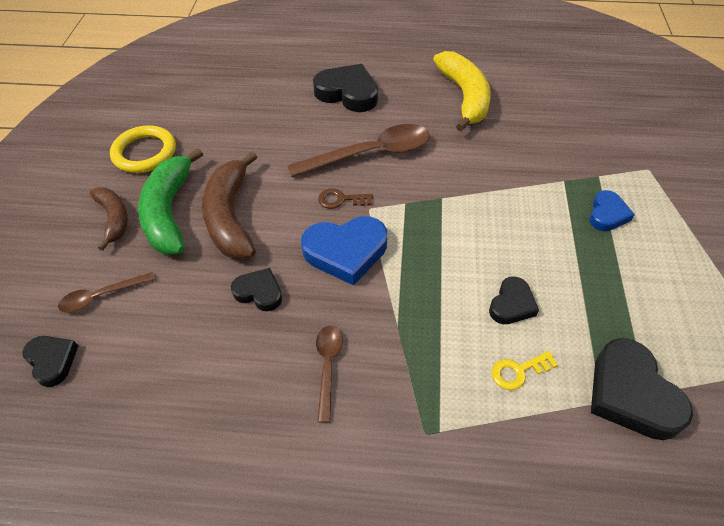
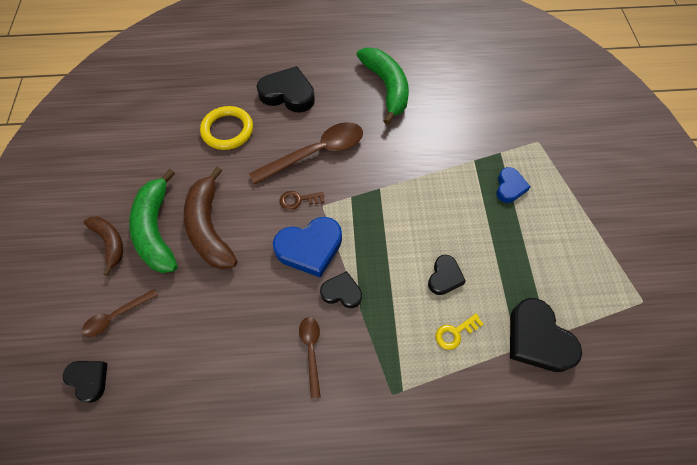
camera: 10 degrees left, 10 degrees up
(144, 153) = (122, 174): yellow ring -> yellow ring (227, 130)
(259, 292) = (246, 294): black heart -> black heart (342, 292)
(464, 97) = (386, 87): yellow banana -> green banana

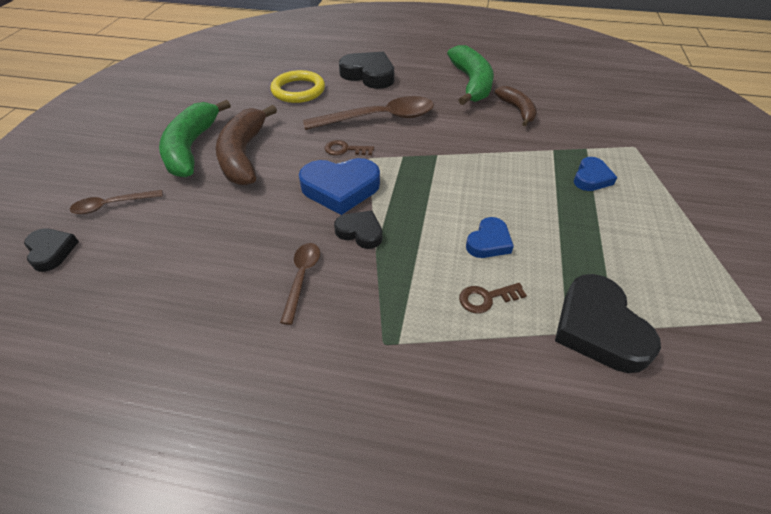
camera: 15 degrees right, 15 degrees down
(110, 242) = (142, 149): brown banana -> brown banana (517, 110)
(444, 277) = (489, 242): black heart -> blue heart
(455, 333) = (486, 298): yellow key -> brown key

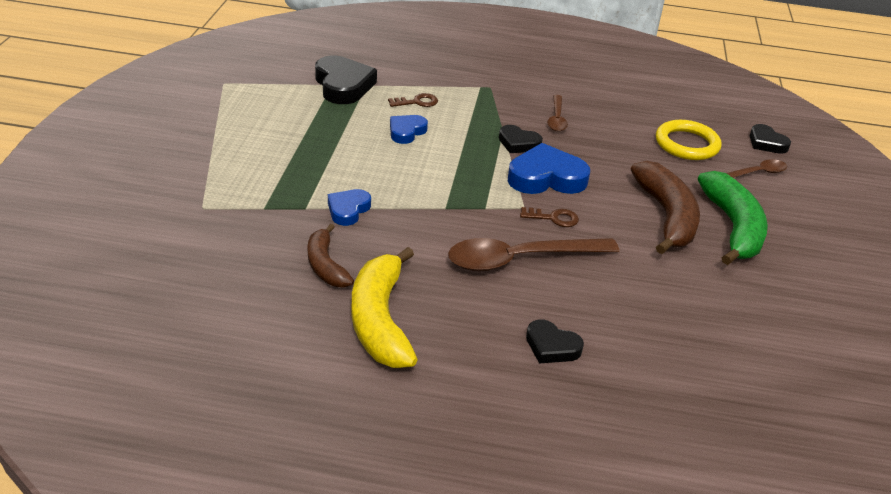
camera: 175 degrees right, 10 degrees down
(298, 90) = (653, 314): yellow ring -> yellow ring (687, 144)
(369, 75) = (551, 346): black heart -> black heart, size x0.58
(471, 83) = (380, 320): green banana -> yellow banana
(591, 178) = (281, 176): blue heart -> blue heart (348, 210)

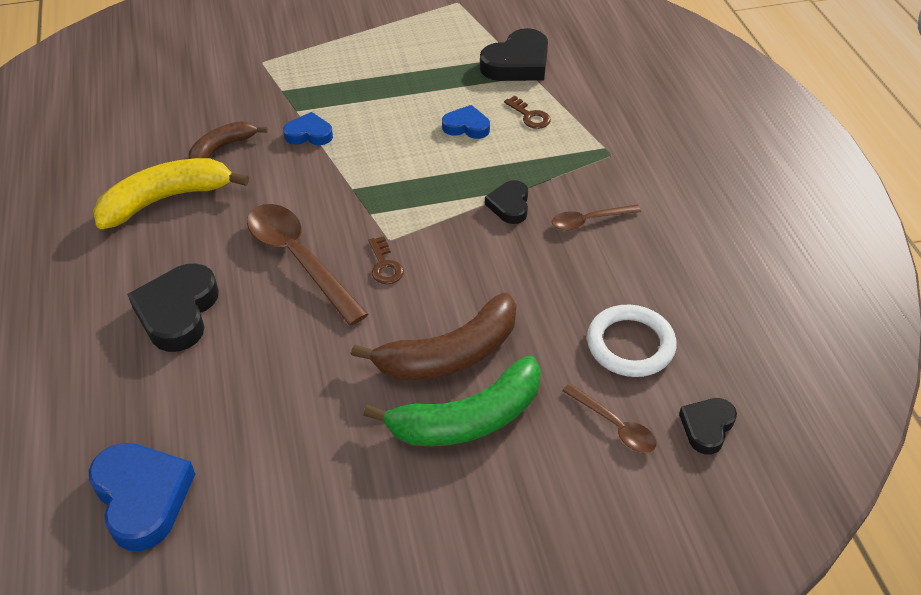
camera: 70 degrees right, 10 degrees up
(546, 178) = (457, 242): blue heart -> blue heart (142, 497)
(551, 346) = (178, 312): black heart -> black heart, size x1.72
(687, 144) = (630, 344): yellow ring -> white ring

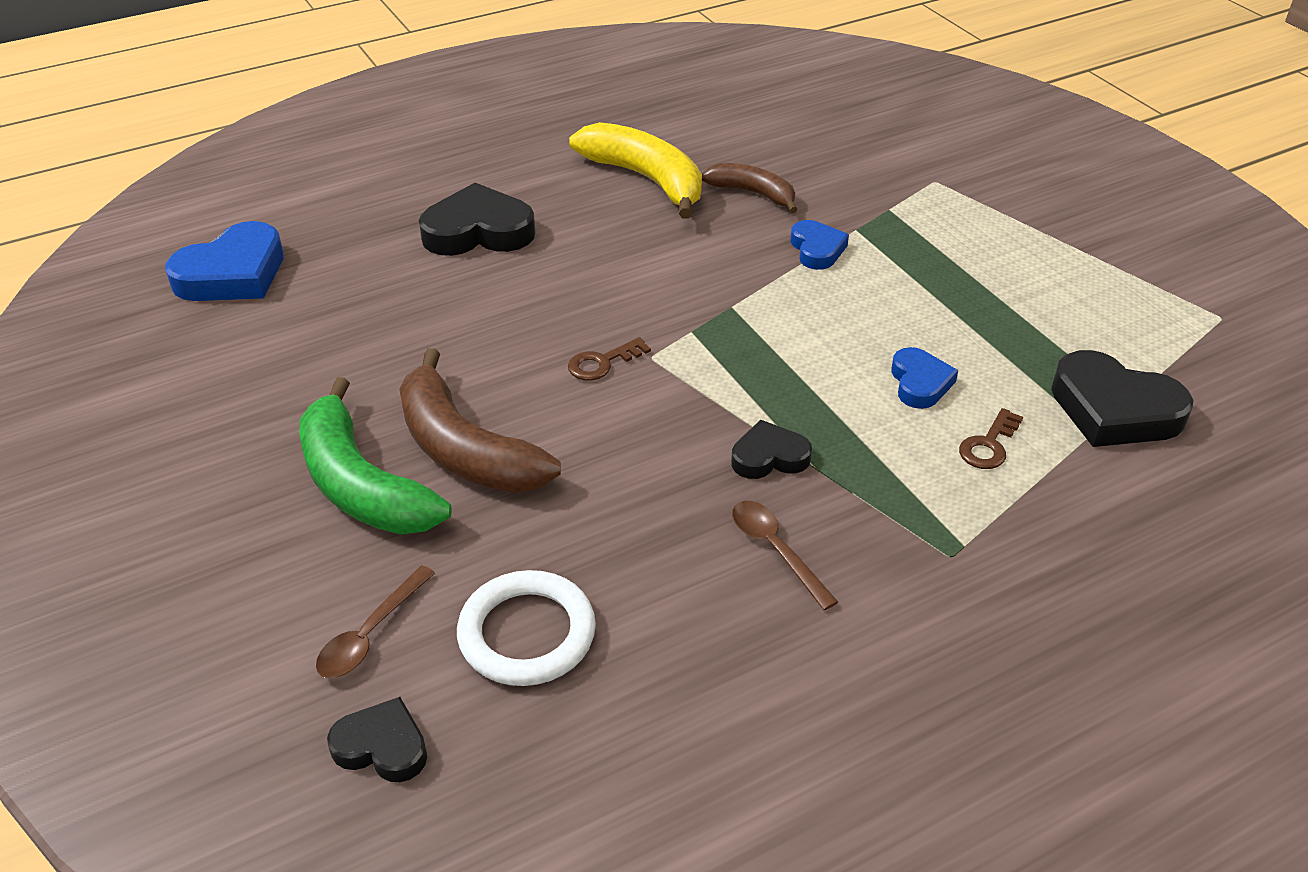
camera: 75 degrees right, 5 degrees down
(299, 259) = (587, 293): brown spoon -> none

